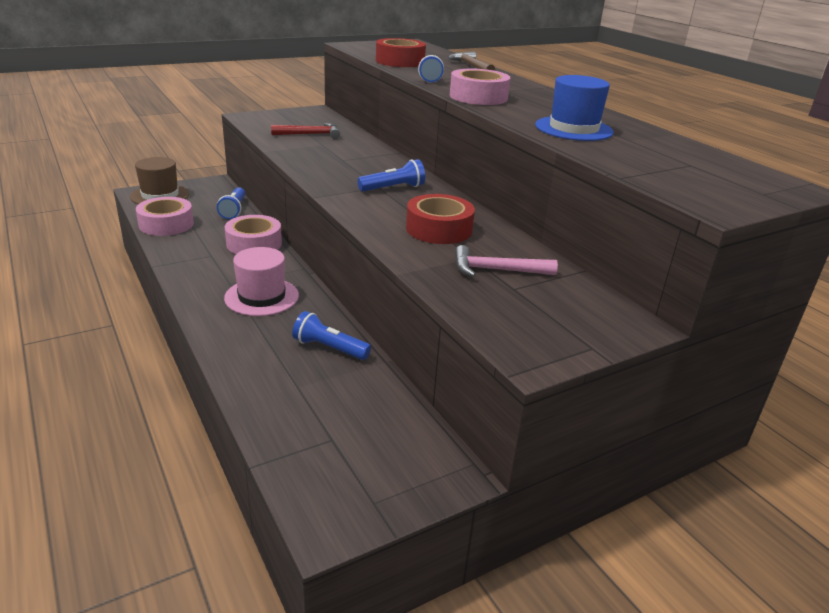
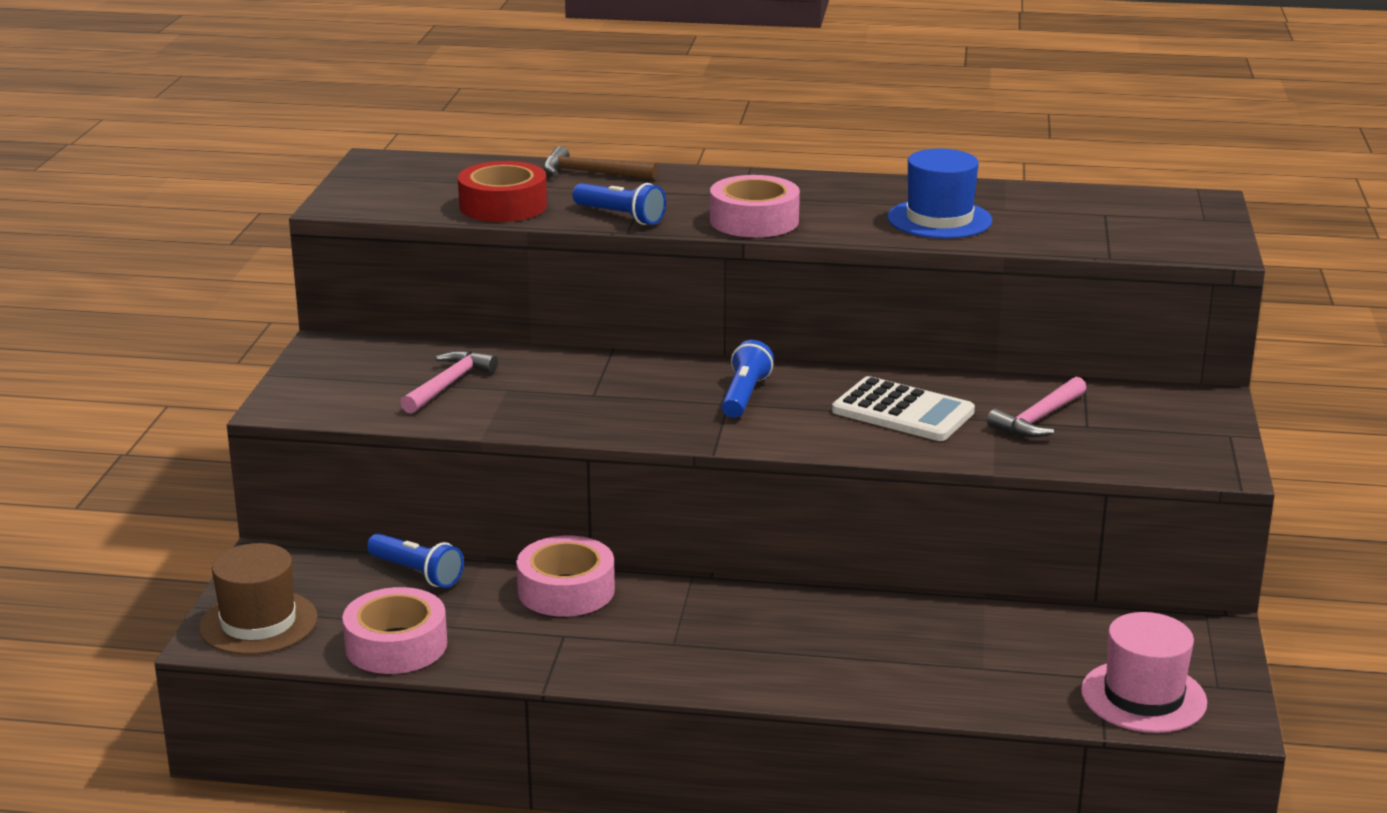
camera: 50 degrees left, 5 degrees down
(262, 297) = (741, 630): pink hat -> pink hat (1143, 697)
(310, 134) = (448, 384): red hammer -> pink hammer
(329, 348) = (921, 622): blue flashlight -> none
(439, 229) = (903, 411): red tape -> white calculator

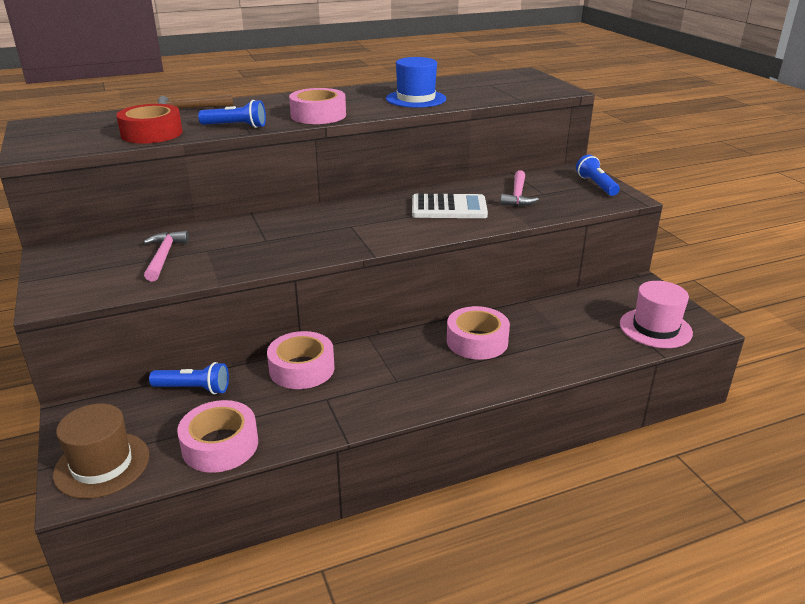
camera: 30 degrees left, 5 degrees up
(745, 396) = (356, 220): blue flashlight -> blue flashlight (596, 185)
(839, 629) = (477, 341): none -> pink tape

